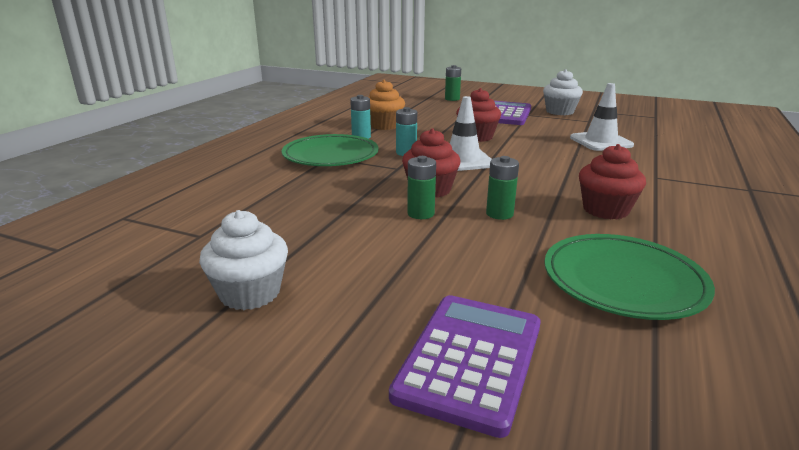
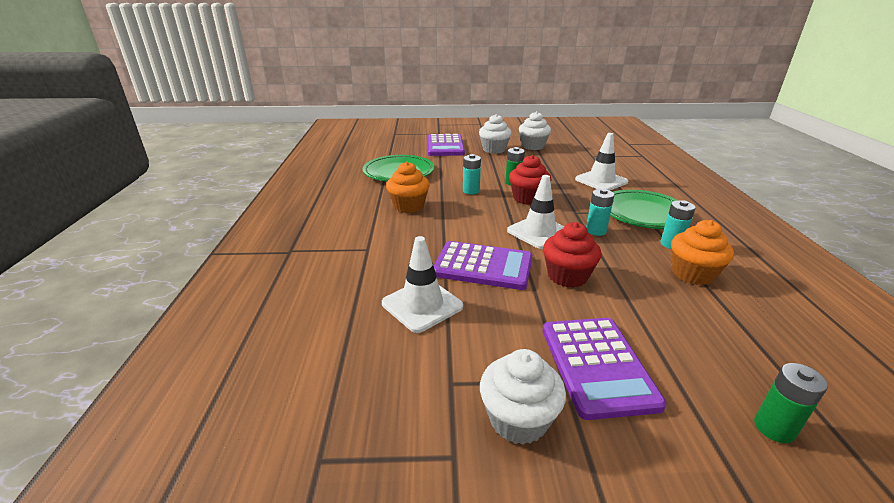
camera: 155 degrees right, 5 degrees up
(293, 192) = (601, 181): none -> white traffic cone
(354, 305) = (494, 149): none -> white cupcake
(499, 214) = (471, 191): green battery -> turquoise battery
(540, 150) = (483, 266): none -> purple calculator
(605, 210) = (409, 206): red cupcake -> orange cupcake

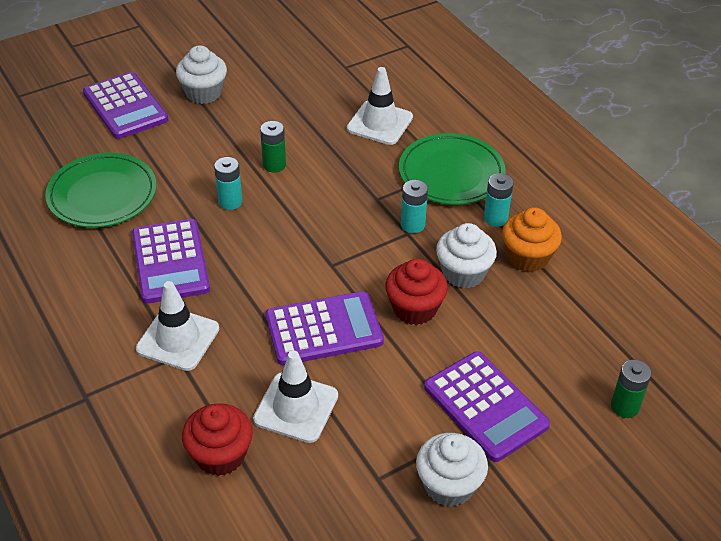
camera: 30 degrees left, 15 degrees up
(409, 206) = (170, 262): orange cupcake -> purple calculator
(528, 198) = (309, 192): red cupcake -> red cupcake (220, 455)
(533, 146) = (254, 67): white cupcake -> white cupcake (463, 273)
(539, 232) = (353, 251): white traffic cone -> white traffic cone (178, 339)

